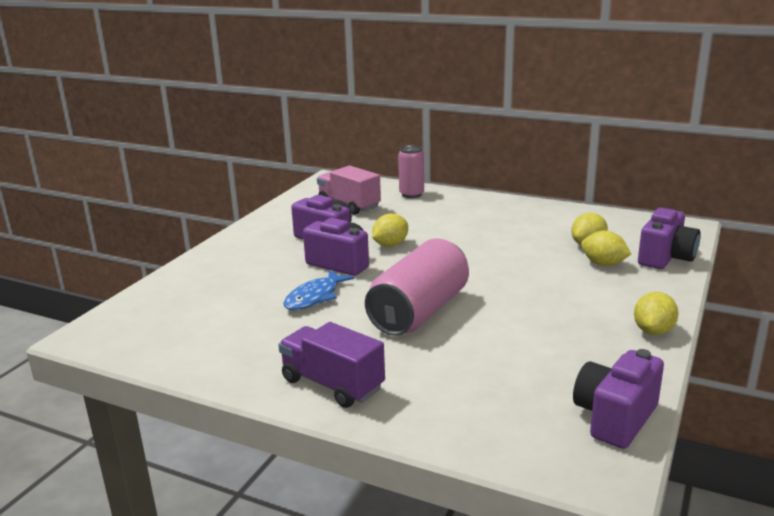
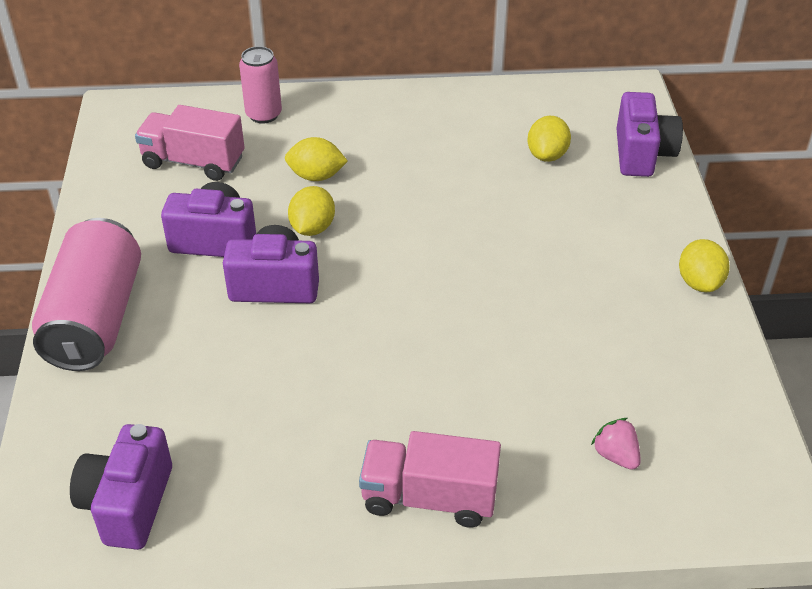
camera: 30 degrees left, 20 degrees up
(315, 297) = (291, 360): blue fish -> none
(332, 384) = (429, 497): purple truck -> pink truck
(419, 312) = (438, 340): pink can -> pink can (96, 318)
(492, 404) = (616, 455): none -> pink strawberry
(603, 264) = (585, 186): yellow lemon -> yellow lemon (316, 176)
(615, 418) = (739, 426): purple camera -> purple camera (128, 504)

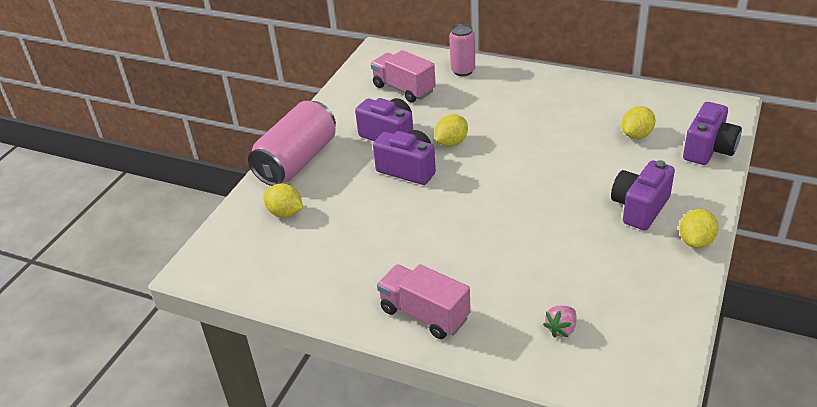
camera: 30 degrees right, 5 degrees down
(128, 504) = (255, 262): purple camera -> purple camera (640, 208)
(316, 176) = (473, 113): yellow lemon -> yellow lemon (285, 213)
(616, 455) = (561, 329): pink strawberry -> pink strawberry turned 135 degrees counterclockwise

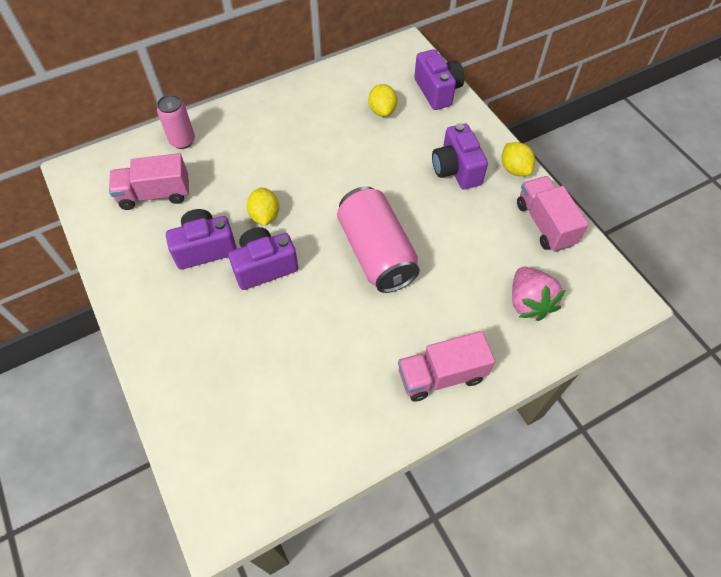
camera: 55 degrees left, 20 degrees up
(285, 213) = (220, 395): yellow lemon -> none
(297, 161) = (158, 338): pink can -> pink can (376, 252)
(561, 329) = (528, 302): pink strawberry -> pink strawberry, size x1.76
(662, 294) = (545, 224): none -> pink truck

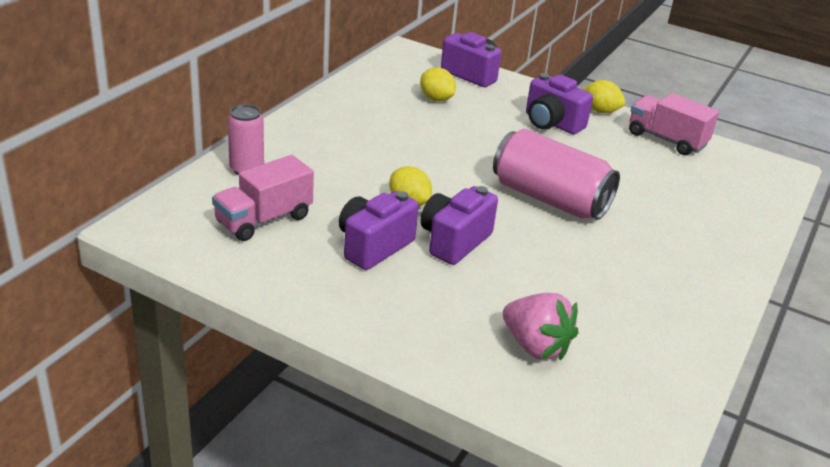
camera: 35 degrees left, 25 degrees down
(441, 375) = (706, 265): pink truck -> none
(528, 302) = (715, 193): pink strawberry -> pink strawberry (535, 346)

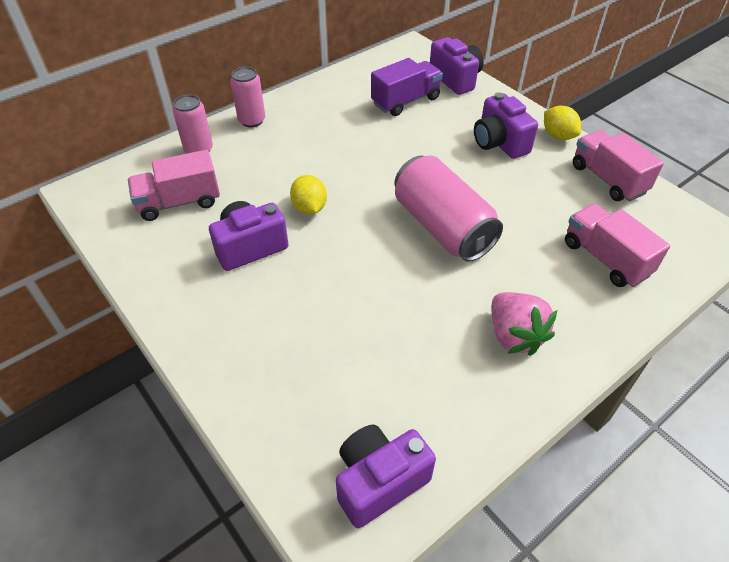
camera: 25 degrees right, 15 degrees up
(286, 135) = (252, 120): none -> pink can
(436, 99) = (405, 101): yellow lemon -> purple truck
(454, 241) = (323, 256): purple camera -> purple camera (379, 481)
(535, 346) = (322, 389): pink strawberry -> pink strawberry (514, 335)
(706, 200) = (605, 258): none -> pink truck

